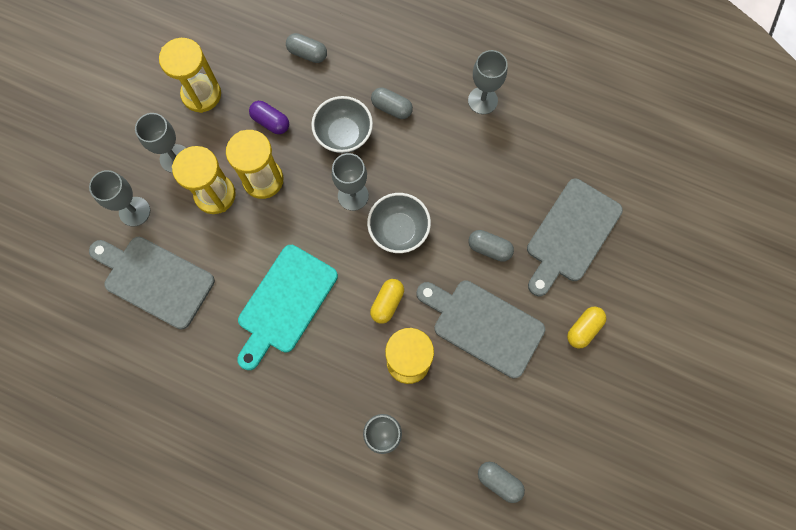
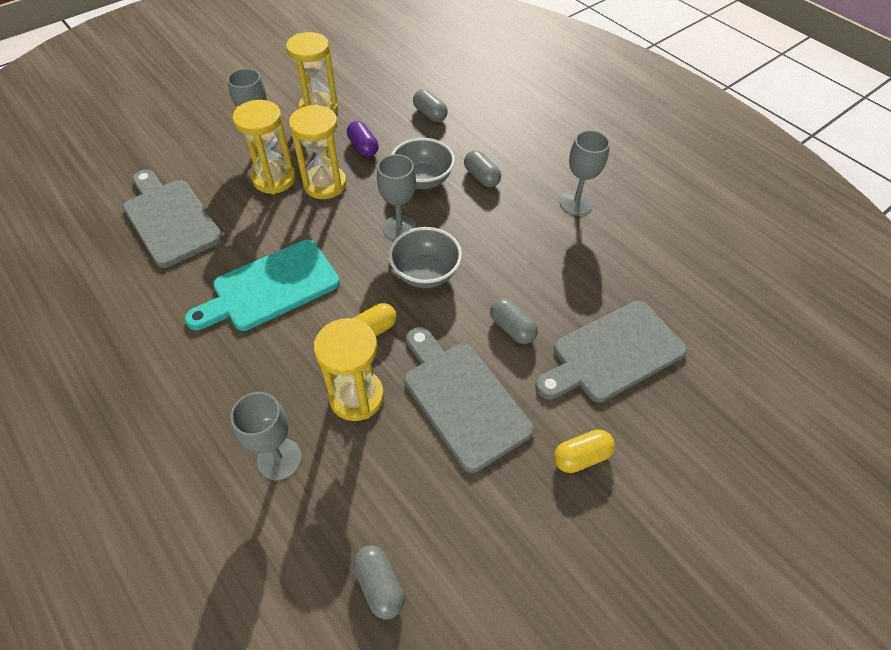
camera: 25 degrees right, 20 degrees down
(134, 211) = (197, 164): grey goblet -> none

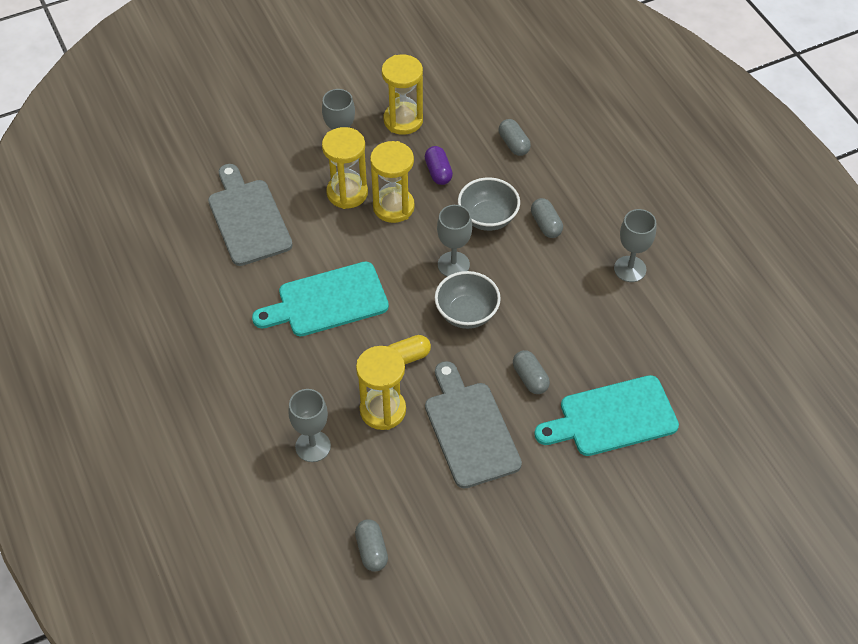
camera: 15 degrees right, 0 degrees up
(581, 457) = (554, 495): yellow capsule -> none
(612, 353) = (612, 418): grey cutting board -> turquoise cutting board

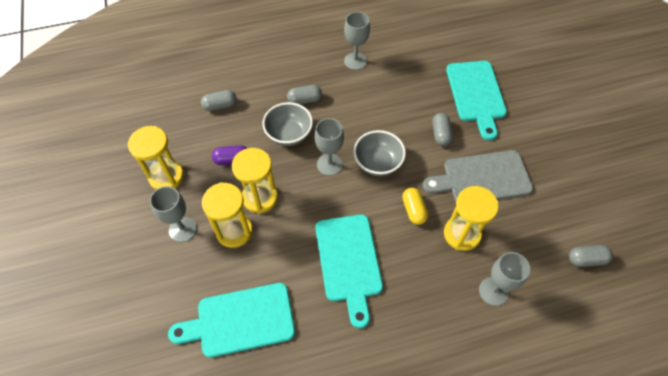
camera: 80 degrees left, 5 degrees up
(248, 218) = (240, 320): grey cutting board -> turquoise cutting board
(530, 378) = (440, 134): grey capsule -> grey capsule turned 75 degrees counterclockwise

